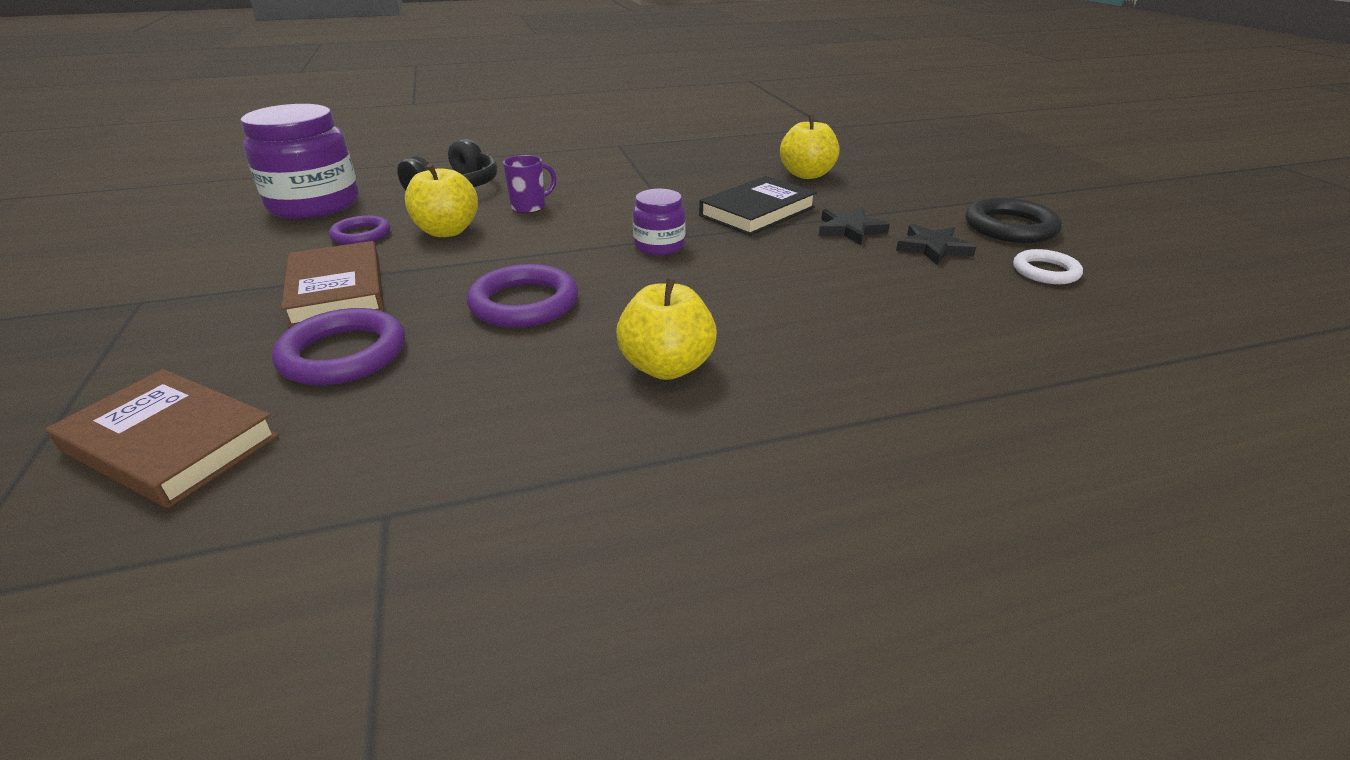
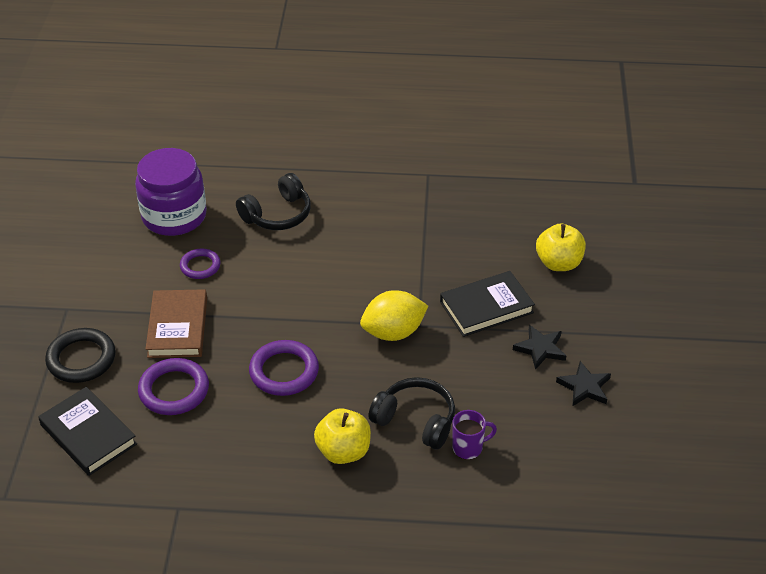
camera: 20 degrees right, 10 degrees up
(171, 443) = (88, 434): brown book -> black book
(447, 231) = (257, 276): yellow apple -> none
(529, 207) = (322, 258): purple mug -> purple mug (468, 448)
(659, 246) = (393, 332): purple jar -> yellow lemon
(751, 314) = (415, 420): none -> black headphones
(1010, 227) = (665, 377): black ring -> black ring (81, 359)
(1045, 271) = (643, 434): white ring -> none

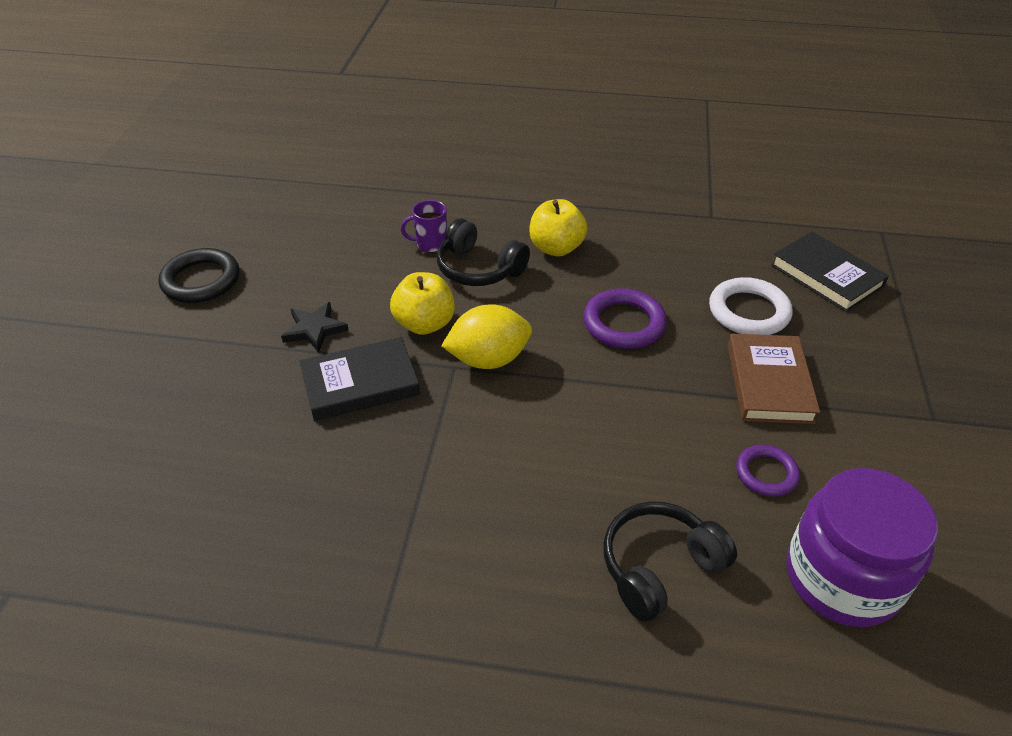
camera: 175 degrees left, 0 degrees up
(81, 359) = (876, 352): black ring -> black ring (201, 280)
(174, 390) = (749, 311): purple ring -> white ring
(558, 263) = (231, 441): yellow apple -> yellow apple (425, 324)
(584, 387) = (285, 288): black star -> none

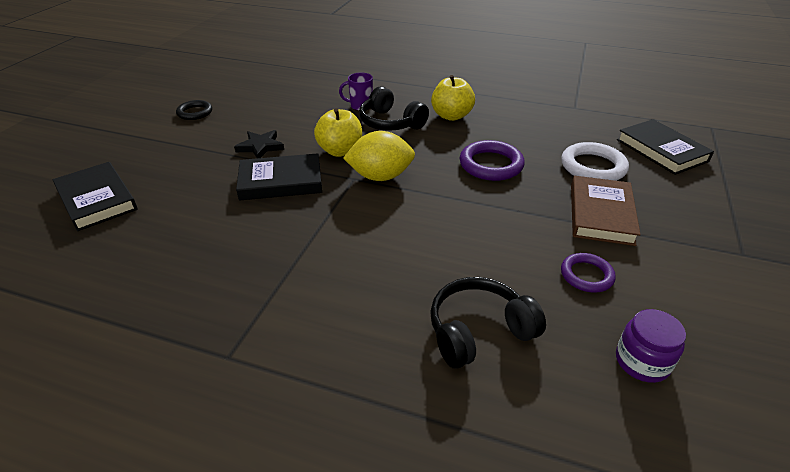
camera: 10 degrees right, 5 degrees down
(118, 445) = (96, 199): none -> black book
(201, 280) = (195, 112): black ring -> black ring, size x0.63
(842, 578) = (642, 362): purple jar -> purple jar, size x0.52

